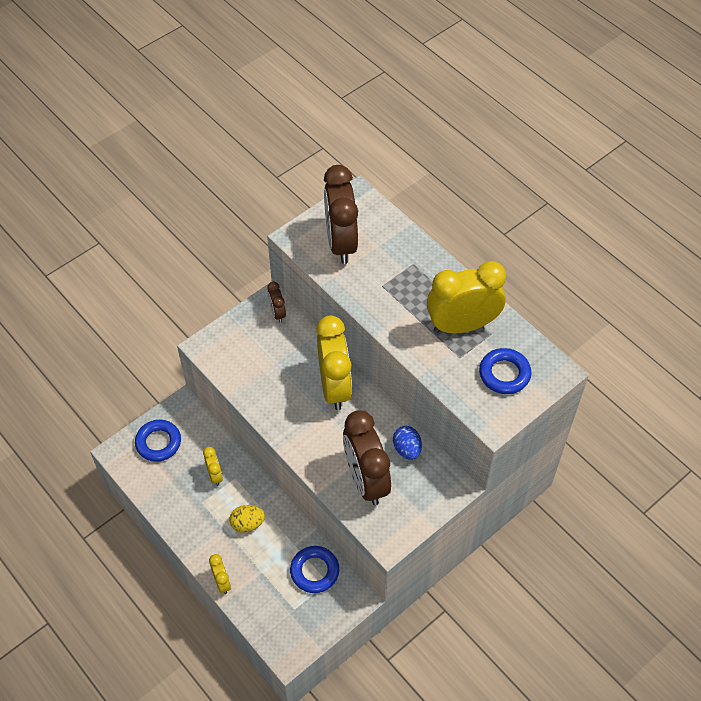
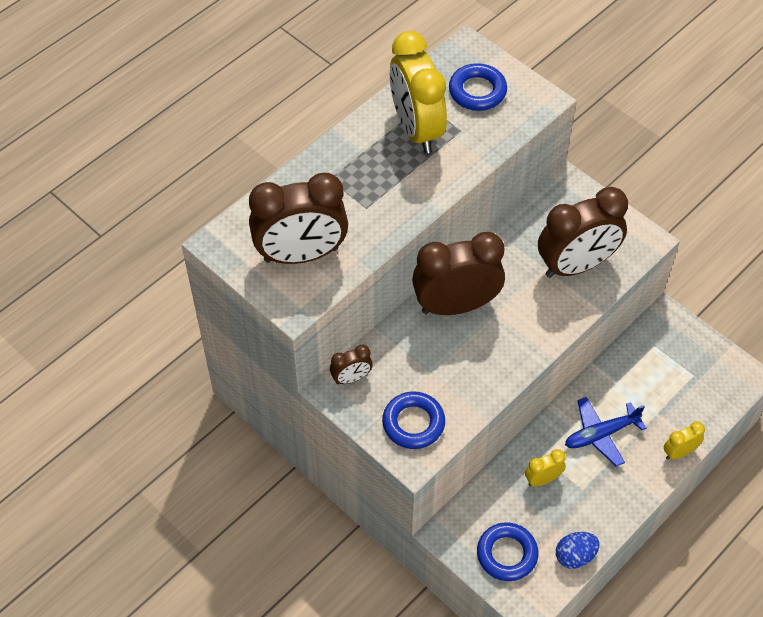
camera: 95 degrees left, 0 degrees up
(247, 524) = (600, 434): yellow egg -> blue plane
(314, 571) = (644, 359): blue ring -> blue ring (413, 423)
(334, 386) = (456, 305): yellow clock -> brown clock
(407, 449) = (529, 229): blue egg -> blue egg (575, 556)

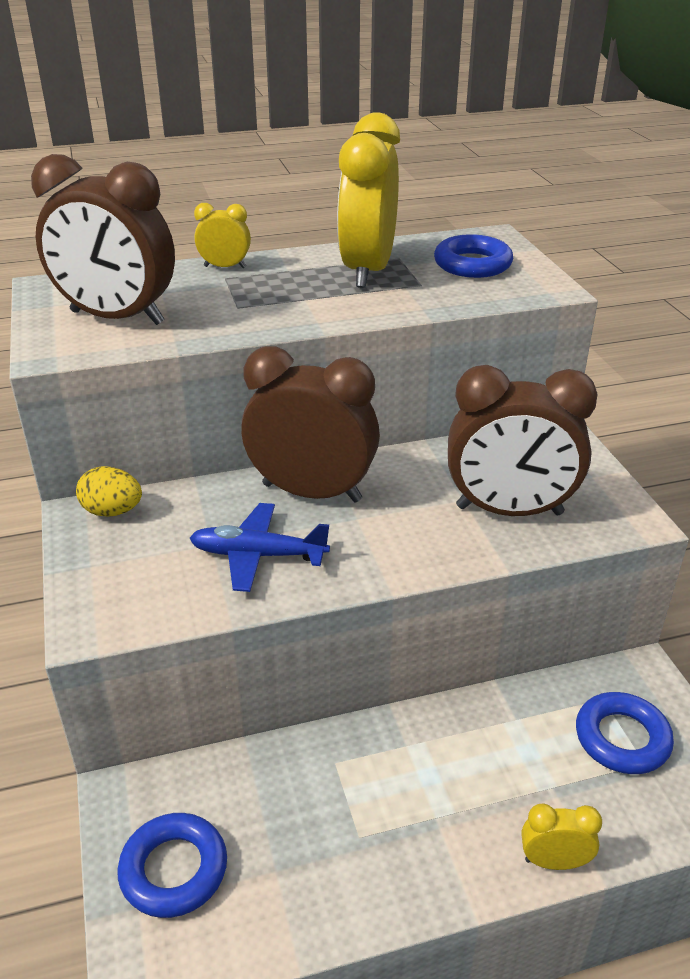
camera: 30 degrees right, 20 degrees down
(351, 378) = (112, 511): brown clock -> yellow egg
(413, 423) = (132, 586): blue ring -> blue ring (622, 738)
(542, 479) = (311, 792): yellow clock -> yellow clock (225, 267)
(575, 556) = (271, 932): blue egg -> none
(600, 434) = (442, 774): blue plane -> blue plane (257, 555)

